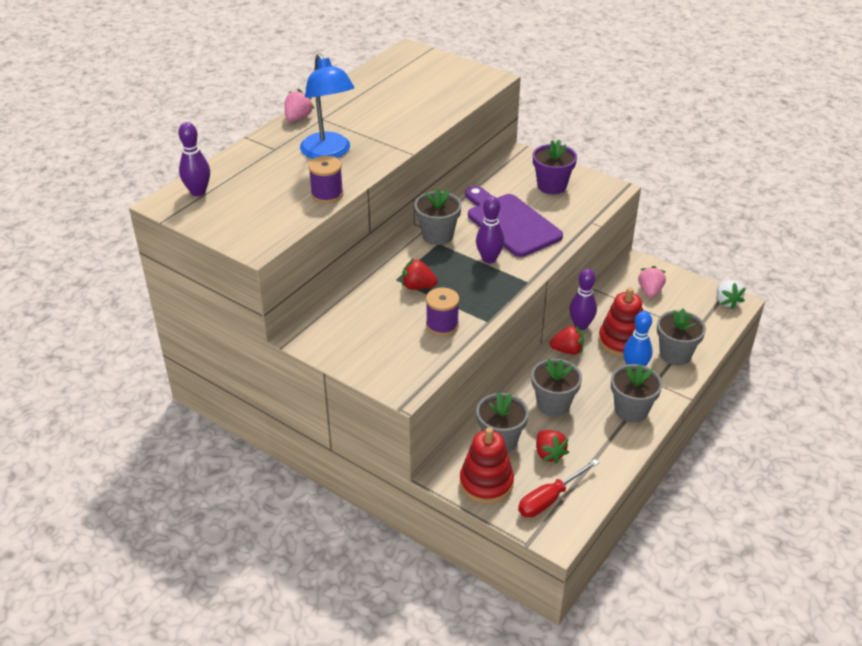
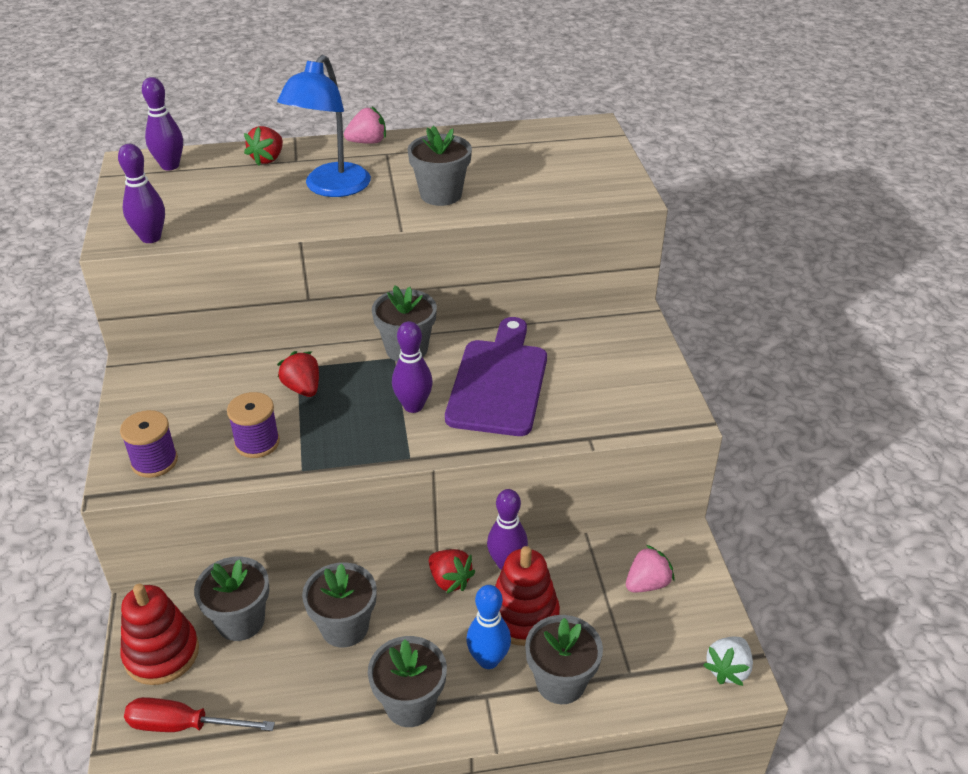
camera: 45 degrees right, 0 degrees up
(276, 234) = (151, 238): none -> purple bowling pin
(327, 194) = (256, 226): purple spool -> purple spool (154, 461)
(397, 125) = (441, 194): none -> grey flower pot
(549, 454) = (258, 677): red strawberry -> red strawberry (268, 159)
(552, 186) = (612, 370): purple flower pot -> none

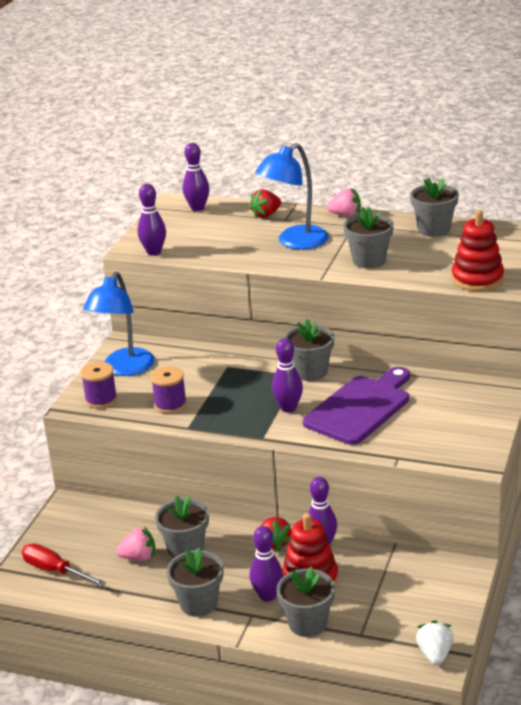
camera: 30 degrees right, 10 degrees down
(160, 406) = (124, 369): none -> blue lamp
(162, 653) = (65, 529): red stacking toy -> red stacking toy (477, 279)
(240, 621) = (122, 526): grey flower pot -> grey flower pot (434, 229)
(302, 388) = (222, 380): red strawberry -> none
(488, 660) = (267, 596): blue bowling pin -> purple bowling pin
(647, 583) = (416, 586): pink strawberry -> pink strawberry (139, 557)
(728, 669) = (435, 654): white strawberry -> white strawberry turned 120 degrees clockwise

